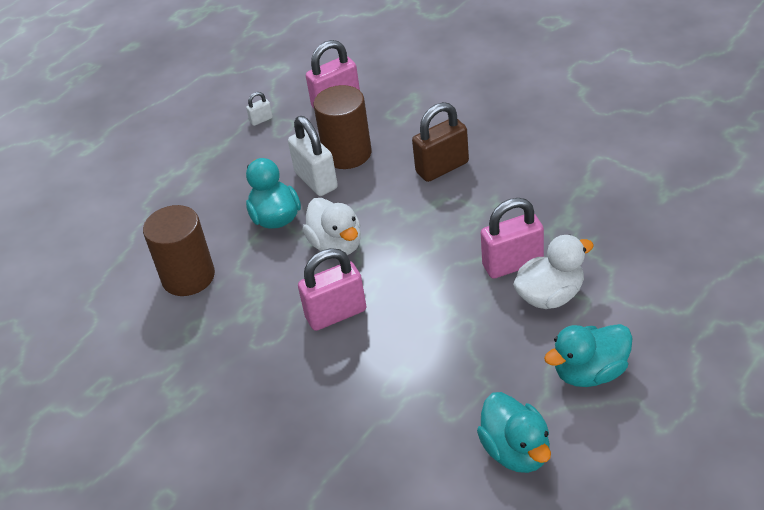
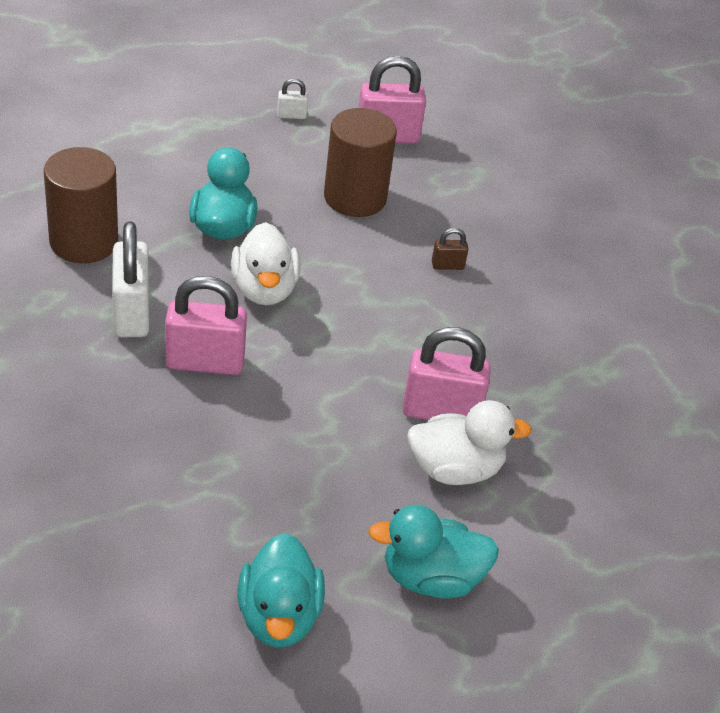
camera: 15 degrees right, 0 degrees up
(316, 180) = (298, 209): white padlock -> white padlock (131, 314)
(442, 167) = (447, 265): brown padlock -> brown padlock, size x0.47

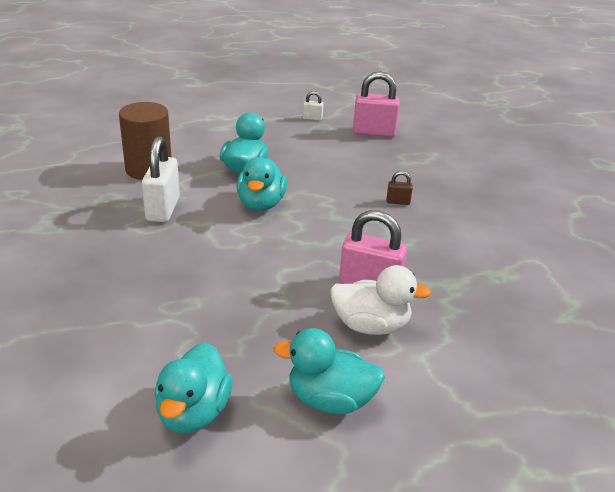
camera: 15 degrees right, 10 degrees down
(205, 362) = (202, 241): pink padlock -> none
(264, 290) = (261, 204): white duck -> turquoise duck
(355, 197) = (342, 161): brown cylinder -> none

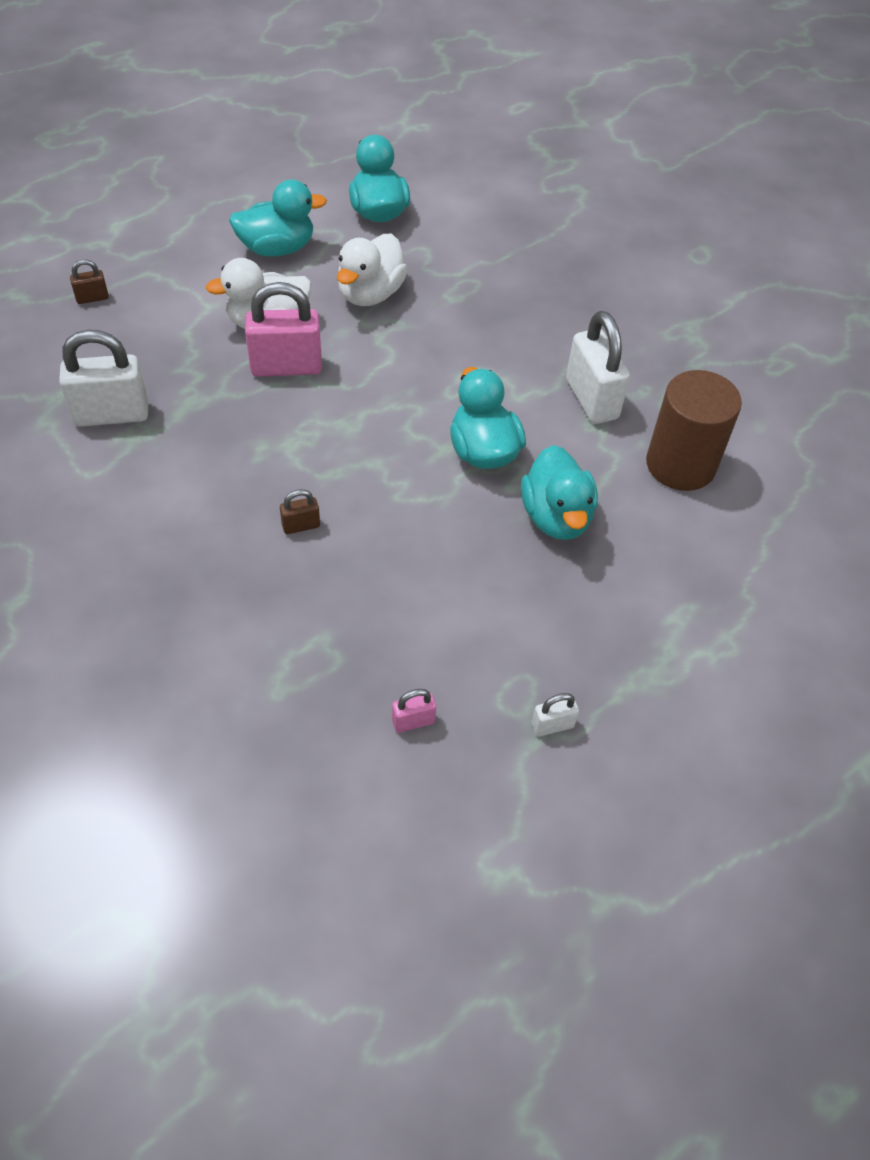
camera: 155 degrees right, 20 degrees up
(264, 324) = (370, 294): none -> white duck
(374, 132) = (413, 721): pink padlock -> pink padlock, size x0.47
(519, 292) = (111, 414): none -> white padlock
(540, 400) = (92, 298): none -> brown padlock

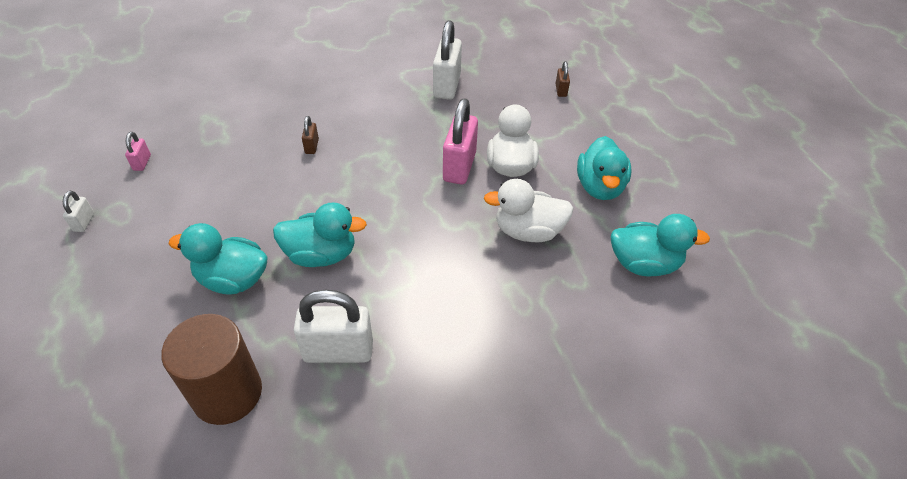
camera: 110 degrees right, 5 degrees down
(370, 294) = (528, 231): white duck -> white duck turned 45 degrees counterclockwise

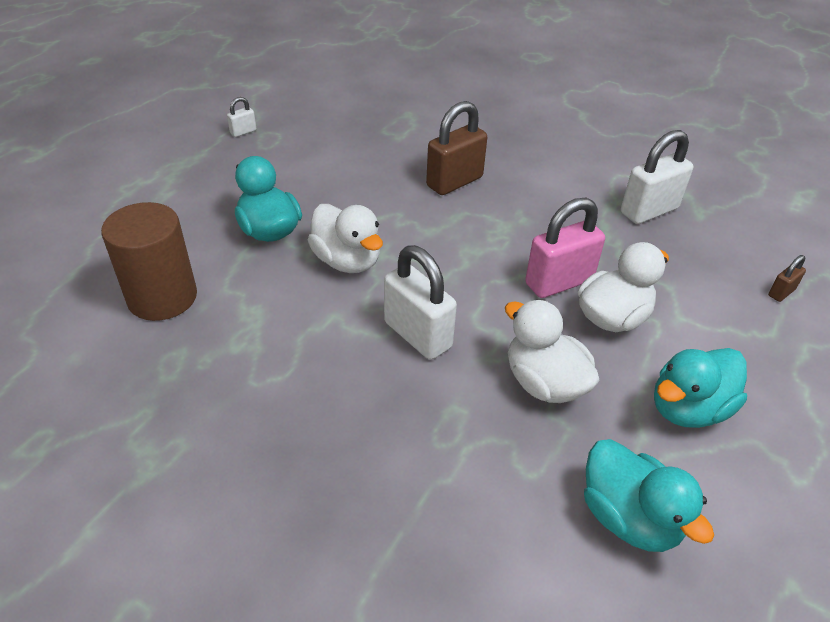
camera: 50 degrees right, 5 degrees down
(142, 163) = (326, 118): pink padlock -> none
(312, 146) = (454, 182): brown padlock -> brown padlock, size x2.13
(321, 255) = (347, 261): turquoise duck -> white duck
(338, 351) = (260, 334): white padlock -> white padlock (417, 335)

